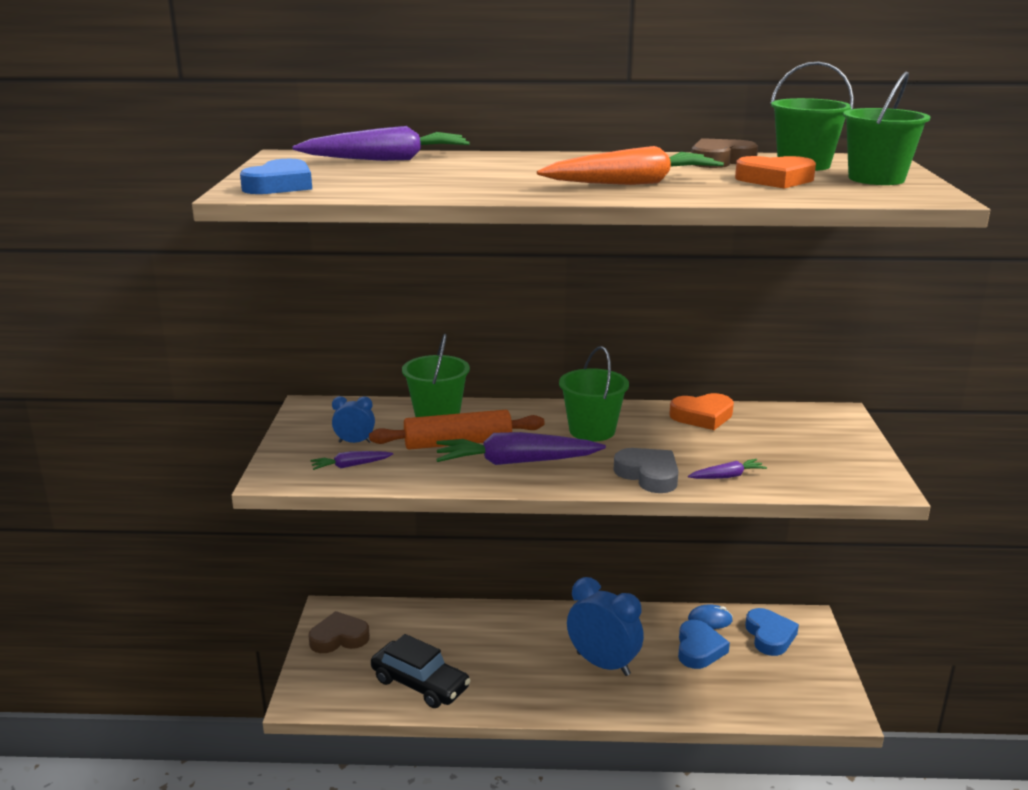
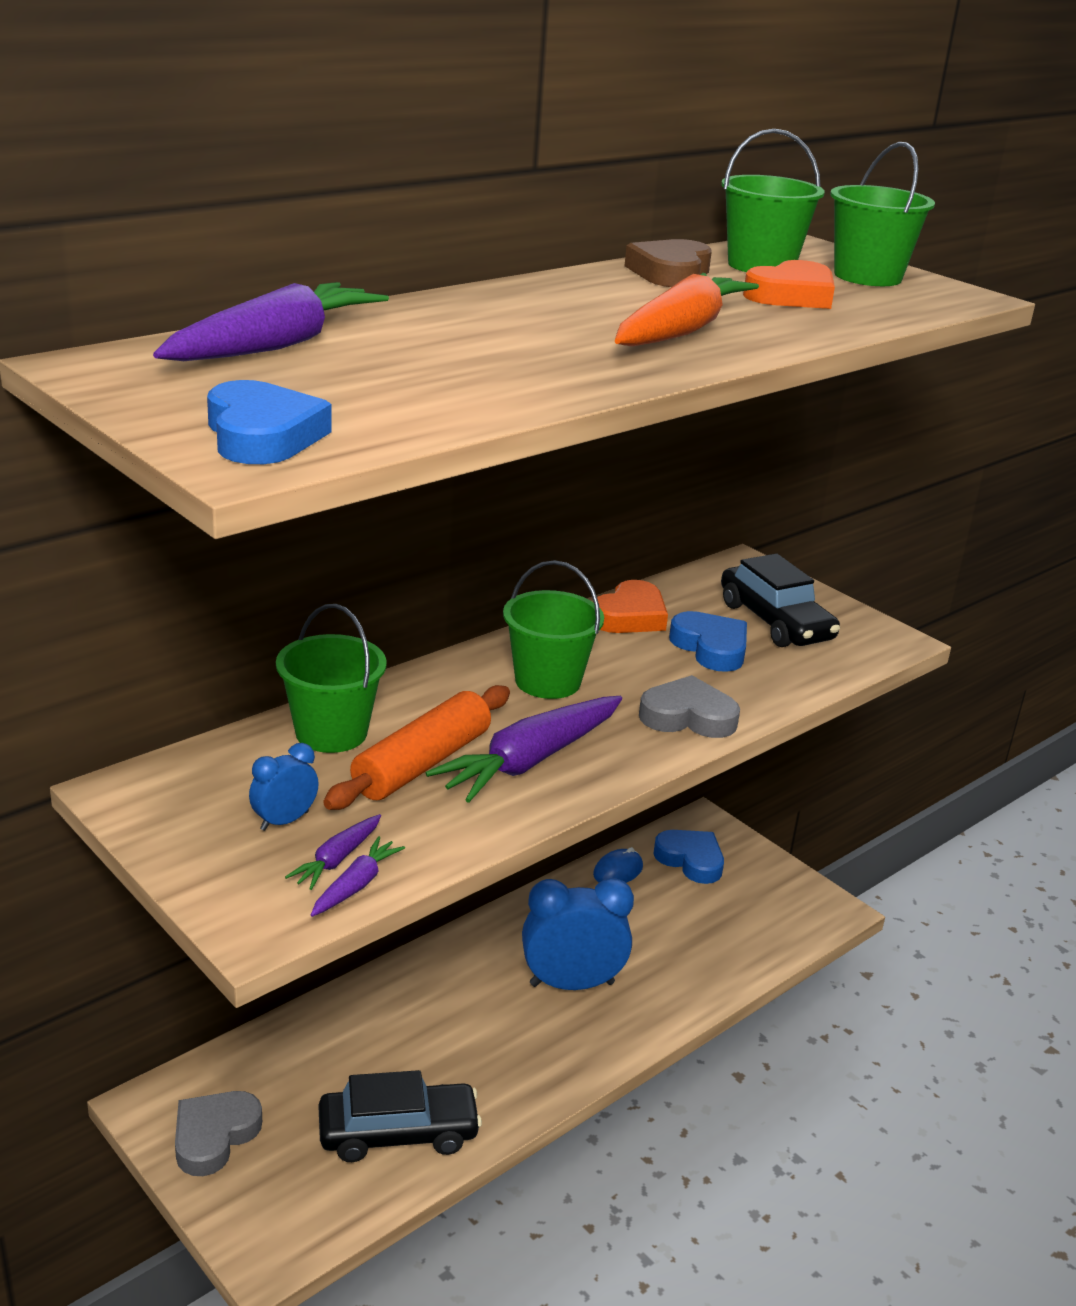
camera: 45 degrees left, 5 degrees up
(339, 638) = (214, 1136): brown heart -> grey heart
(699, 649) = (644, 911): blue heart -> blue heart (711, 648)
(727, 476) = (758, 685): purple carrot -> purple carrot (356, 885)
(804, 449) = (775, 621): none -> black car

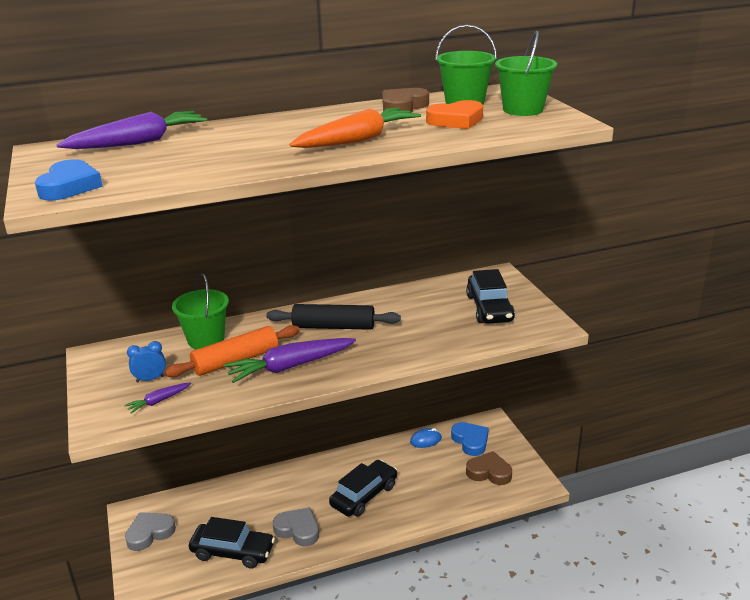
camera: 25 degrees right, 0 degrees up
(356, 885) = (157, 415): purple carrot -> none
(547, 681) = (334, 326): green bucket -> black rolling pin
(572, 984) = (364, 495): blue clock -> black car
(630, 616) = (407, 297): orange heart -> none
(688, 716) = (393, 355): grey heart -> grey heart (298, 530)
(711, 648) = (438, 319): blue heart -> none
(749, 906) = (489, 472): none -> brown heart

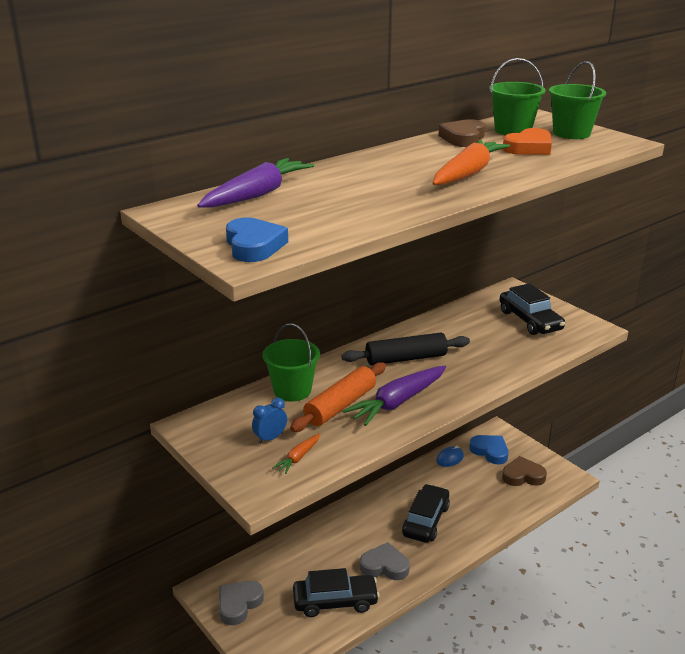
camera: 20 degrees left, 0 degrees up
(158, 401) = (298, 458): purple carrot -> orange carrot

